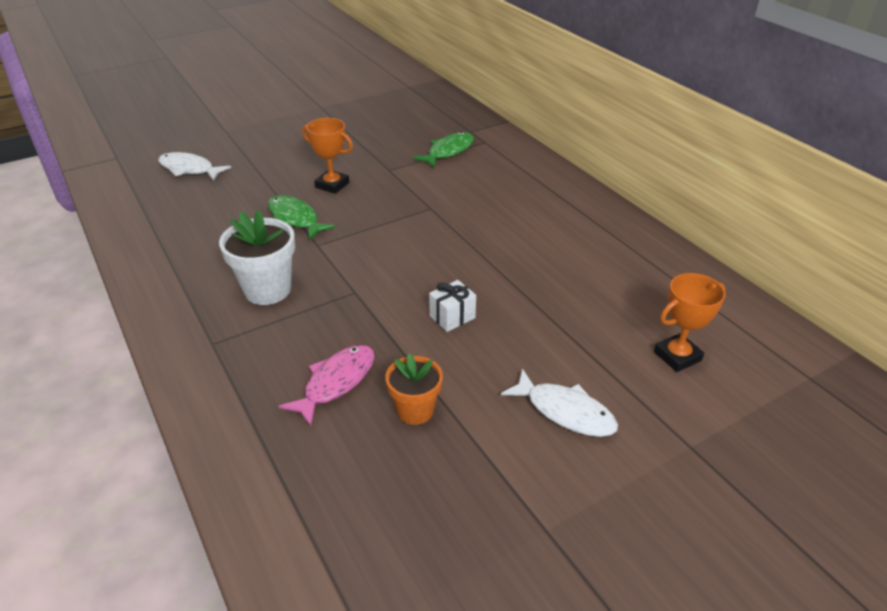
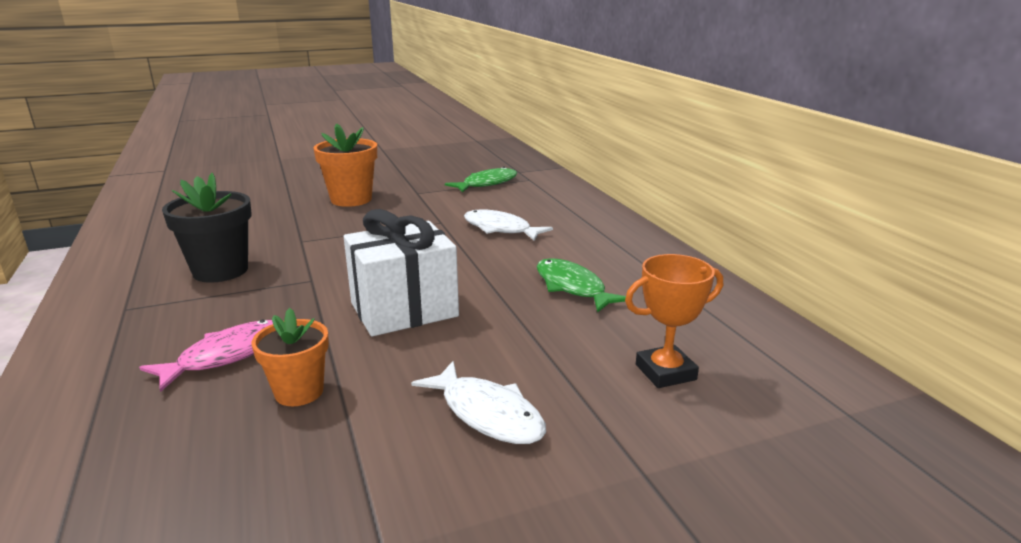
camera: 10 degrees right, 15 degrees down
(189, 169) = (223, 181): white fish -> white fish (500, 229)
(267, 290) = (220, 271): white flower pot -> black flower pot
(295, 218) = (294, 220): green fish -> green fish (572, 287)
(332, 185) = (351, 199): orange trophy -> orange flower pot
(452, 317) = (404, 310): white gift -> white gift, size x2.08

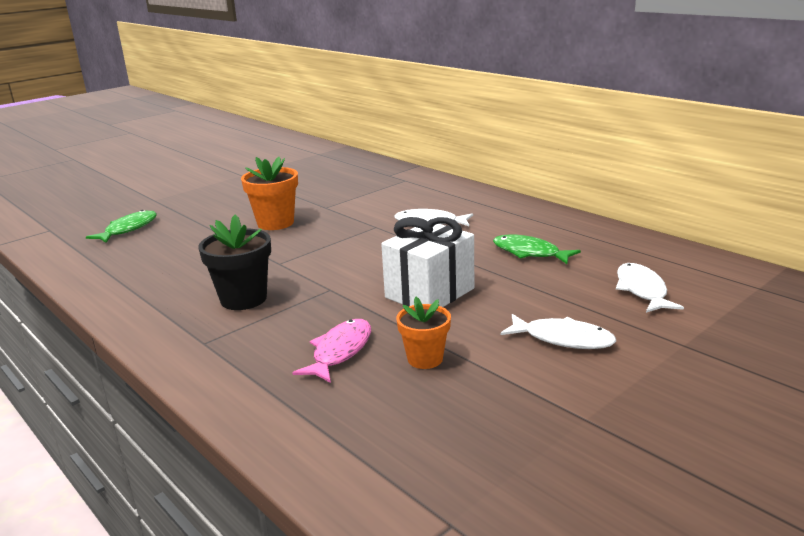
camera: 20 degrees left, 0 degrees up
(486, 184) = (375, 189): green fish -> green fish (128, 229)
(665, 372) = (642, 290): orange trophy -> white fish

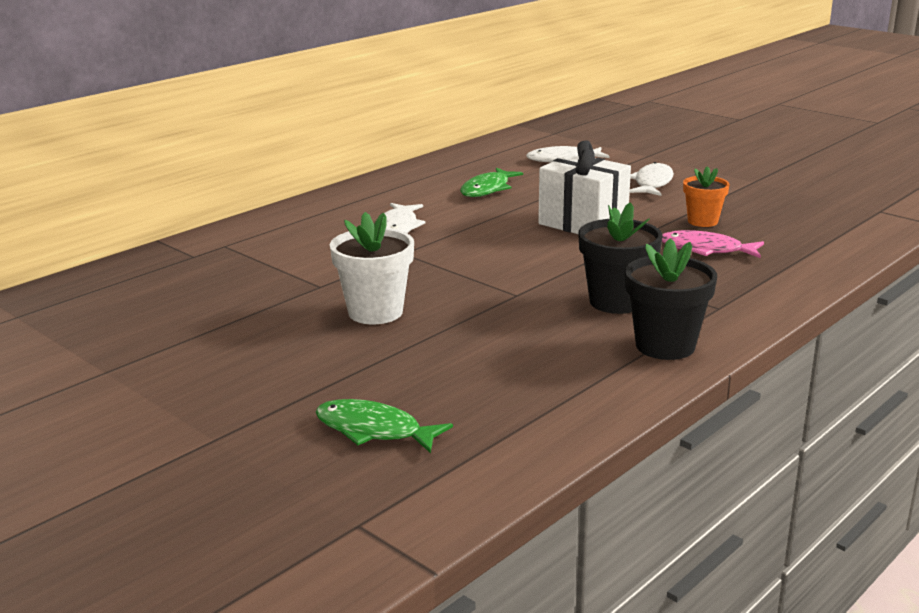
camera: 95 degrees left, 0 degrees up
(154, 313) = (665, 346): none -> black flower pot
(275, 223) = (375, 312): orange flower pot -> white flower pot

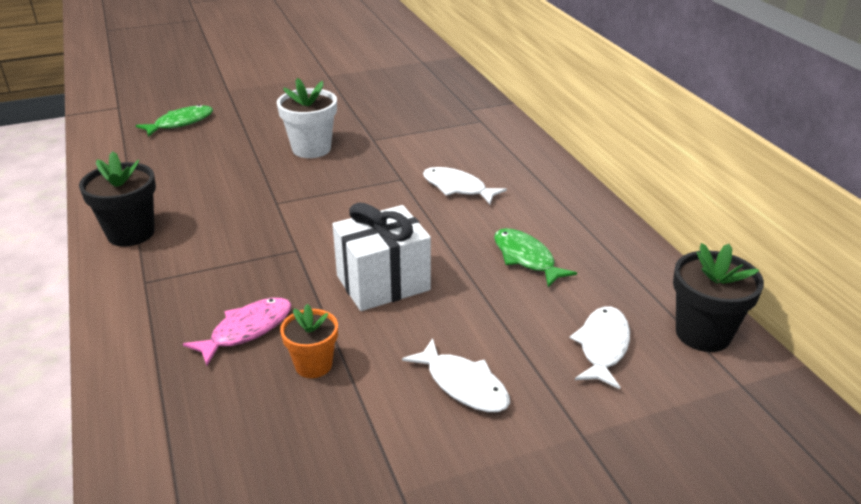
camera: 115 degrees right, 10 degrees up
(616, 302) = (213, 239): black flower pot -> black flower pot (703, 333)

